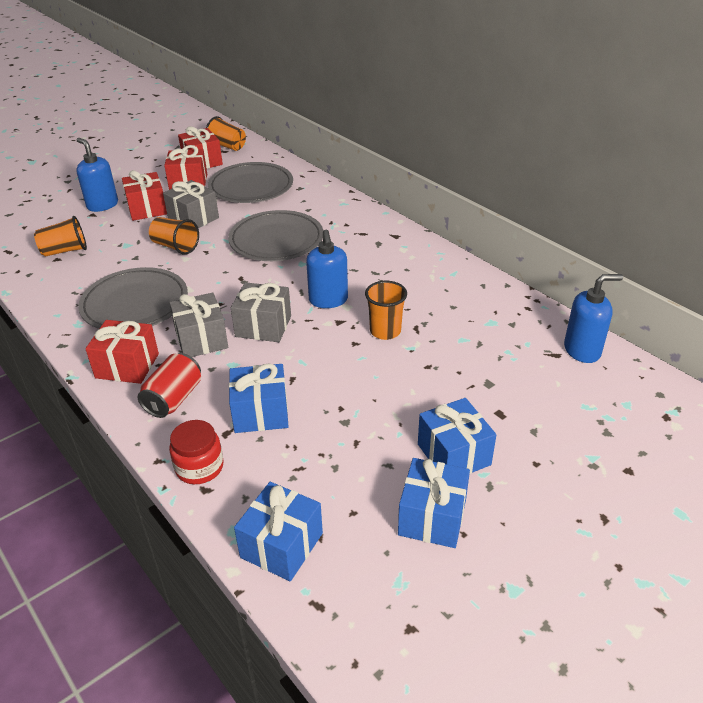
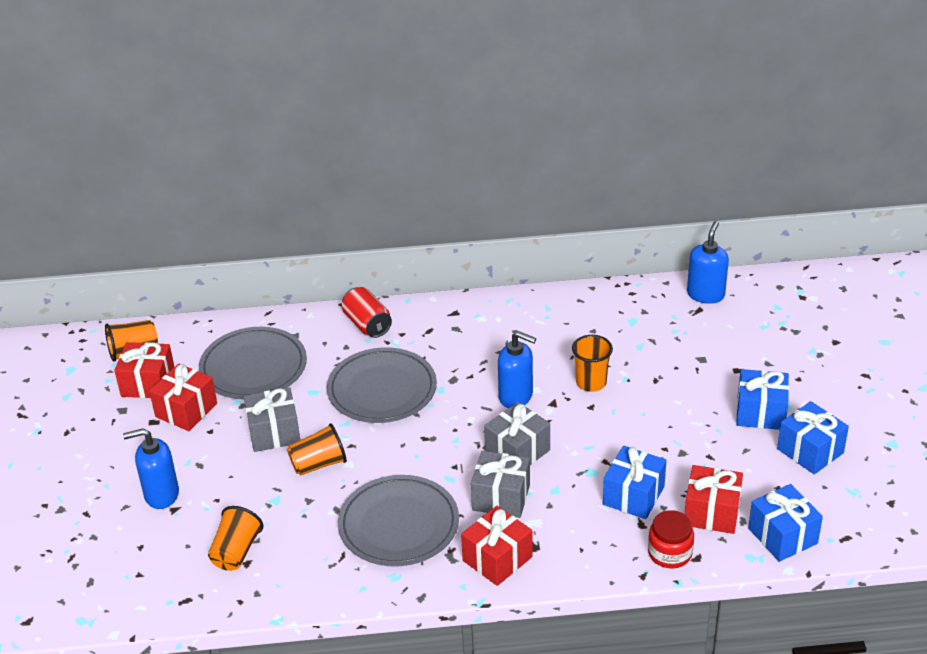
camera: 55 degrees left, 0 degrees up
(147, 209) = (212, 461): red gift -> red gift (711, 512)
(174, 398) = (571, 542): red can -> red can (367, 324)

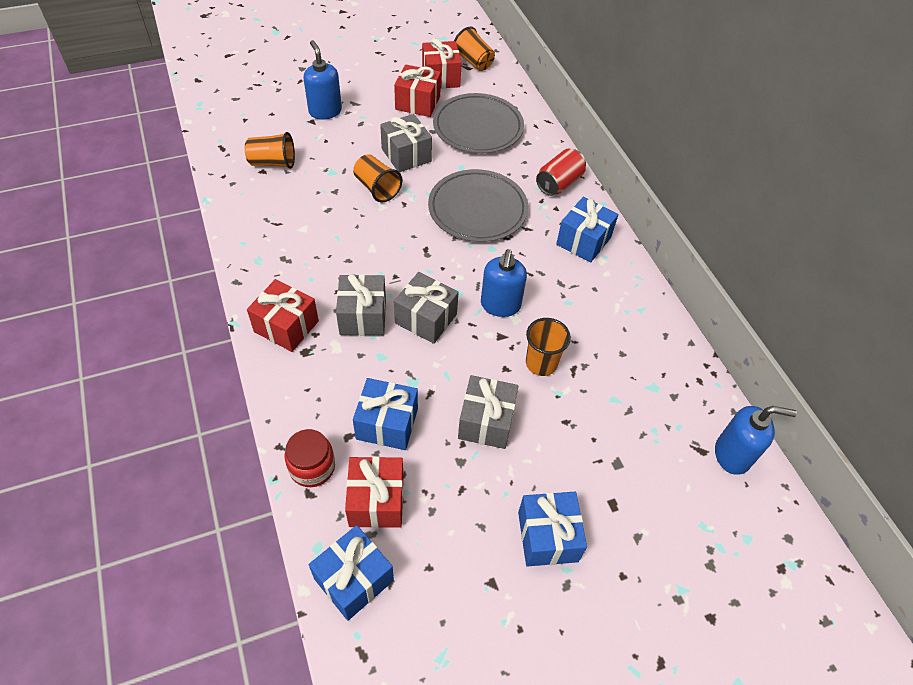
camera: 70 degrees right, 15 degrees up
(399, 525) = (316, 252): grey plate -> none
(645, 429) = (486, 421): none -> grey gift
(810, 451) = (498, 600): blue gift -> blue gift (583, 241)

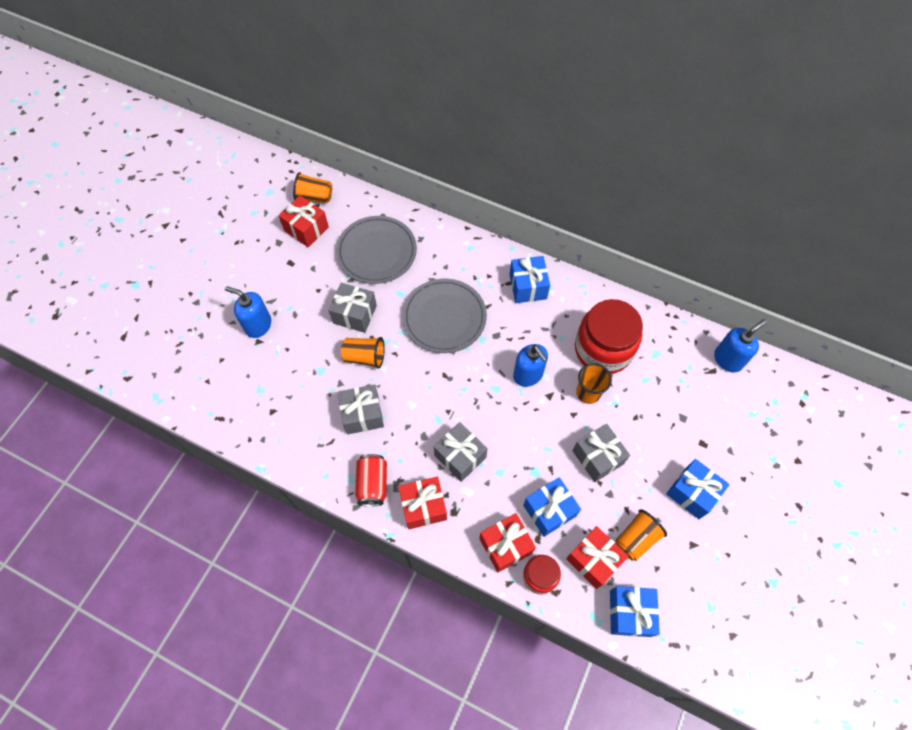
camera: 40 degrees left, 10 degrees up
(273, 163) = (271, 398): orange cup -> orange cup (636, 538)
(417, 103) = (315, 264): red gift -> red gift (505, 545)
(426, 319) = (497, 423): grey gift -> grey gift (362, 415)
(559, 183) = (472, 255): red can -> red can (372, 484)
(599, 341) = (603, 349): none -> red jar

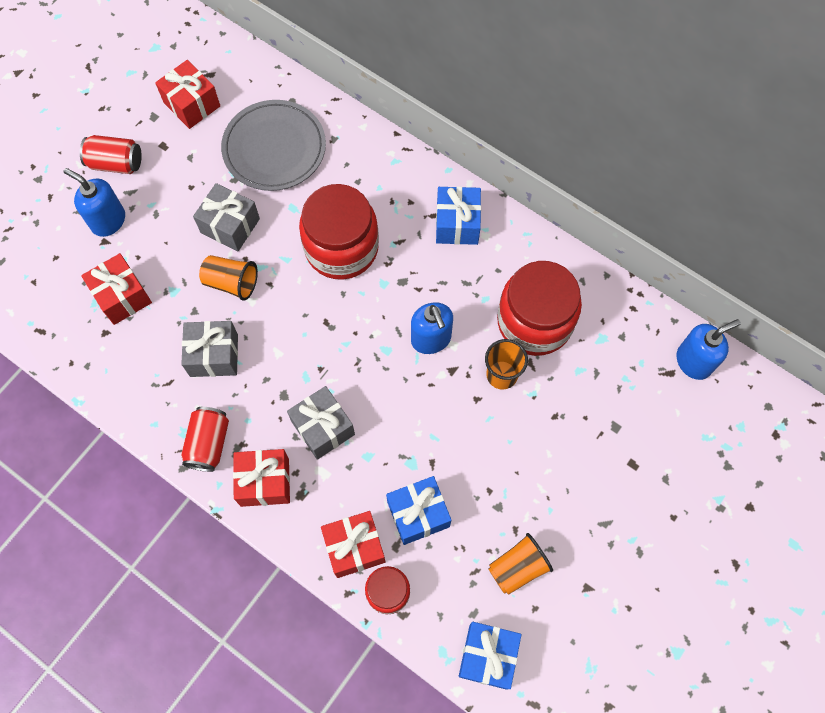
camera: 10 degrees right, 5 degrees up
(256, 281) = (116, 163): none -> red can
(314, 197) = (210, 63): orange cup -> none
(444, 318) = (341, 248): grey plate -> red jar
(593, 560) = (458, 584): red gift -> red gift (122, 296)
(597, 457) = (494, 458): grey gift -> none
(692, 493) = (603, 524): blue gift -> none

